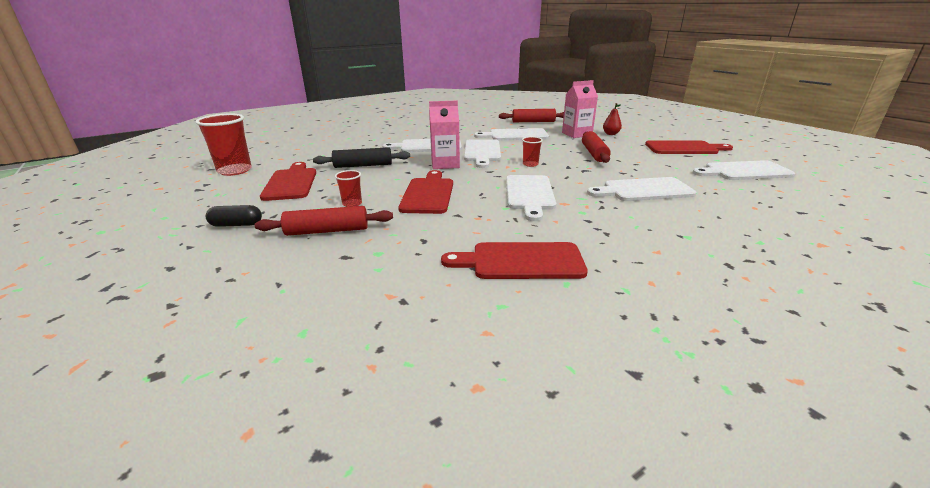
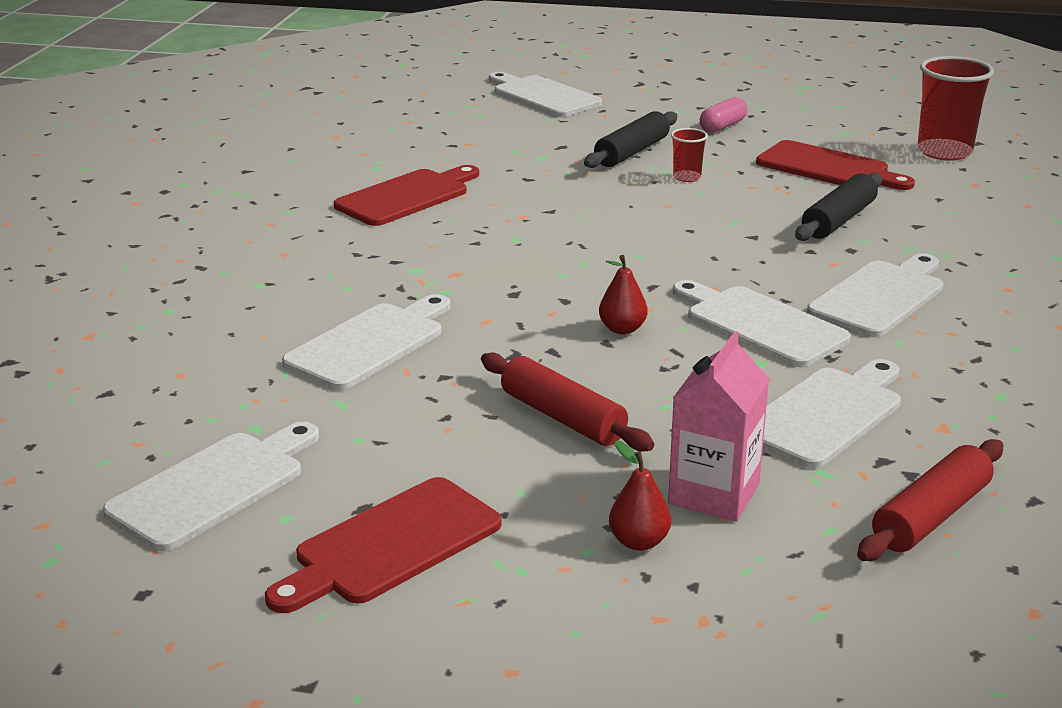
camera: 135 degrees right, 0 degrees up
(236, 225) = (722, 126): black capsule -> pink capsule
(327, 231) = (632, 152): red rolling pin -> black rolling pin
(428, 194) = (640, 219): red cutting board -> none
(445, 164) = (744, 271): pink carton -> none
(529, 194) = (520, 268): white cutting board -> white cutting board (543, 96)
(530, 164) = (622, 329): red cup -> red pear

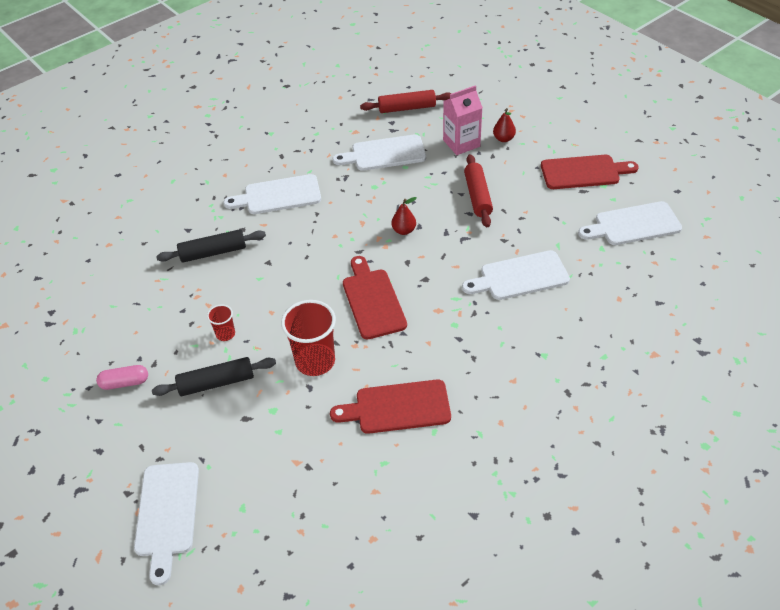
camera: 140 degrees left, 20 degrees up
(760, 324) = (346, 205): white cutting board -> none
(828, 168) = (145, 299): red cutting board -> red cutting board (373, 300)
(944, 152) = (68, 279): red cup -> red cup (315, 361)

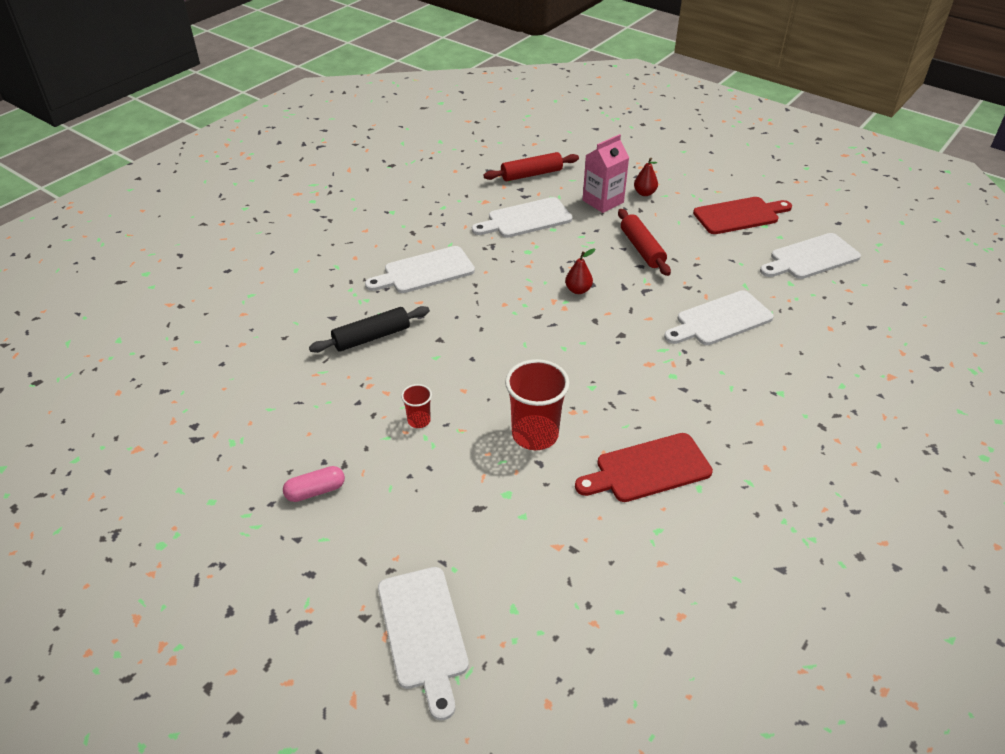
camera: 15 degrees left, 5 degrees down
(216, 383) = (428, 474): black rolling pin -> none
(373, 300) = (573, 363): red cutting board -> none

